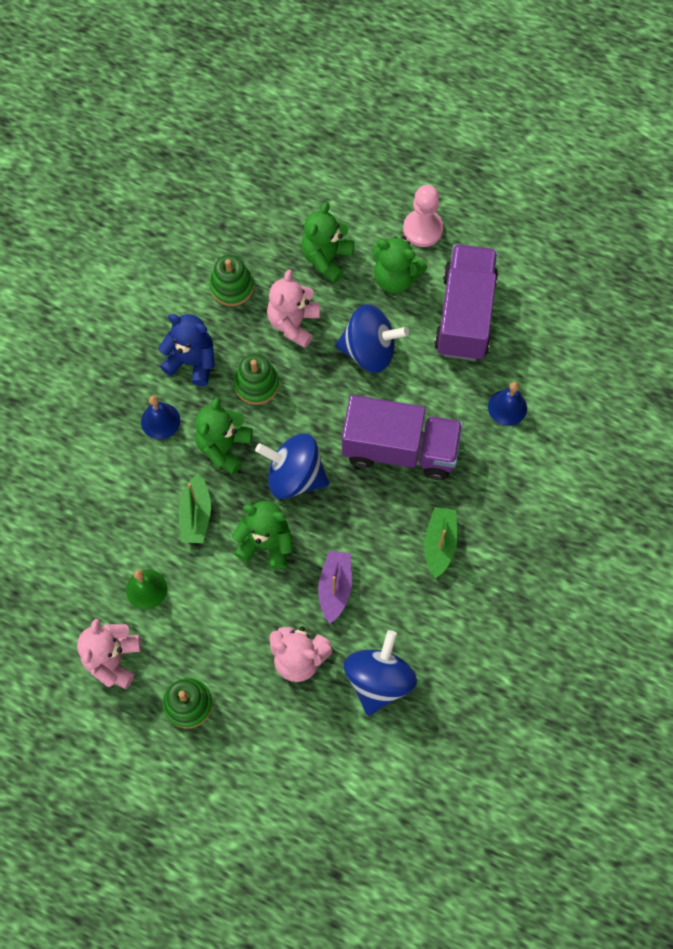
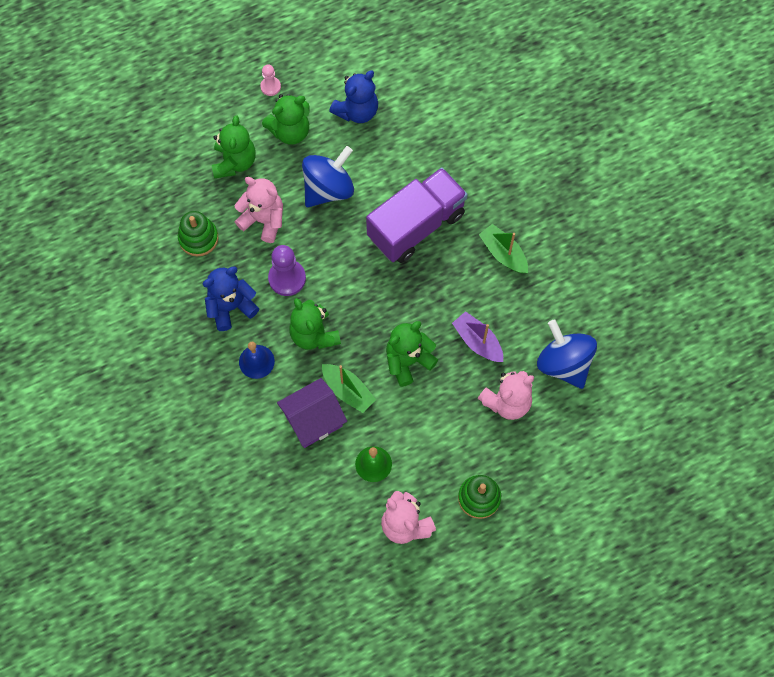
camera: 50 degrees left, 0 degrees up
(146, 508) = (313, 420): none -> purple house
(256, 384) = (287, 278): green stacking toy -> purple pawn
(293, 323) = (263, 220): pink teddy bear -> pink teddy bear turned 150 degrees clockwise
(294, 476) = (376, 306): blue spinning top -> none
(326, 258) = (234, 162): green teddy bear -> green teddy bear turned 150 degrees counterclockwise
(422, 229) = (270, 87): pink pawn -> pink pawn, size x0.57
(465, 315) = (357, 111): purple truck -> blue teddy bear
(507, 407) = (445, 138): blue bell -> none

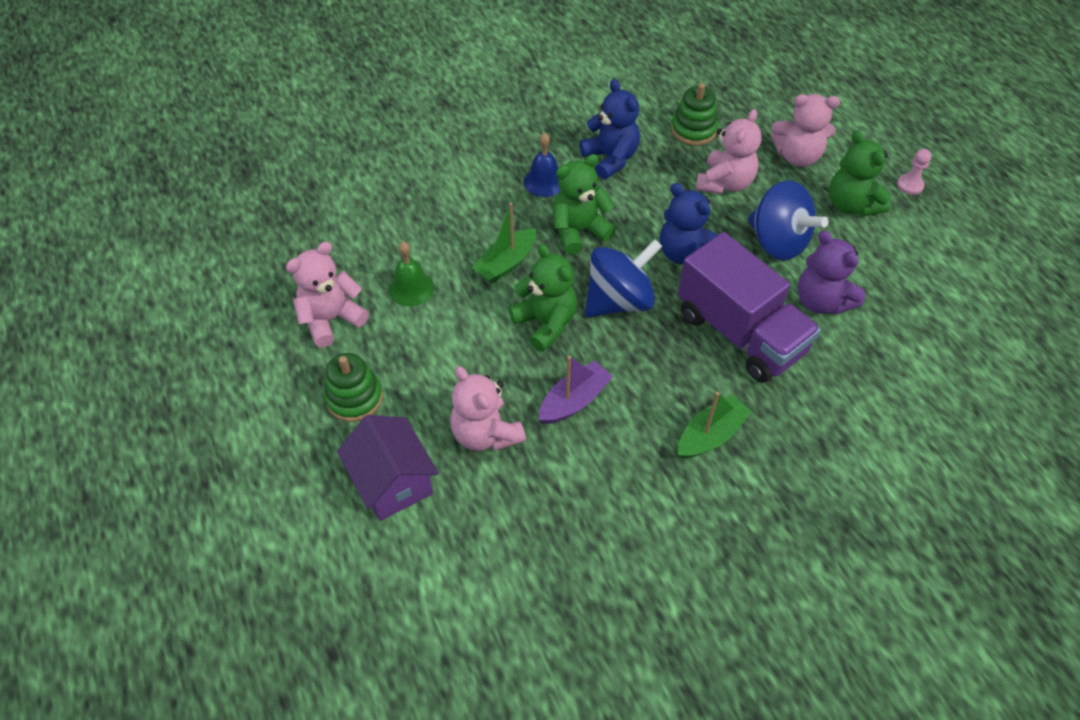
camera: 90 degrees right, 15 degrees down
(234, 162) = (797, 156): green teddy bear -> pink teddy bear
(287, 278) = (650, 205): purple pawn -> none
(313, 420) = (470, 232): purple house -> purple house (393, 482)
(357, 111) = (898, 269): blue teddy bear -> blue teddy bear (684, 252)
(387, 167) = (821, 301): none -> purple teddy bear
(563, 363) = (542, 508): blue spinning top -> blue spinning top (619, 301)

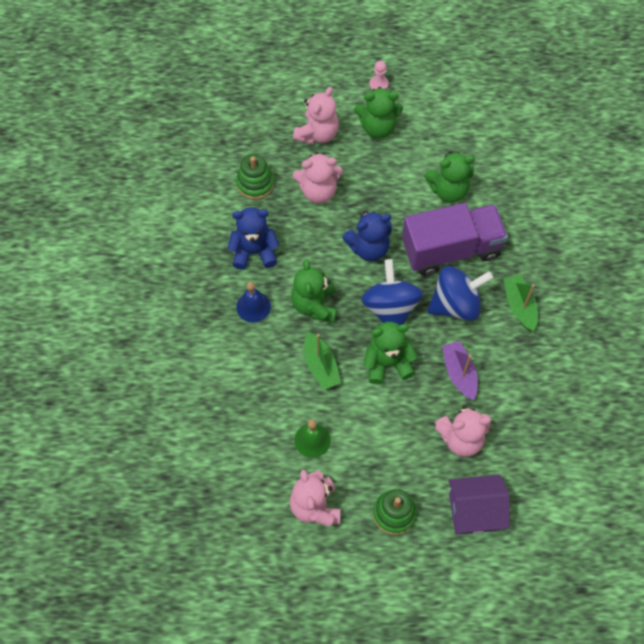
camera: 65 degrees left, 10 degrees up
(724, 183) = (318, 191): pink teddy bear -> pink teddy bear turned 120 degrees clockwise
(778, 242) = (388, 187): blue spinning top -> blue spinning top (456, 304)
(821, 301) = (448, 190): purple teddy bear -> green teddy bear

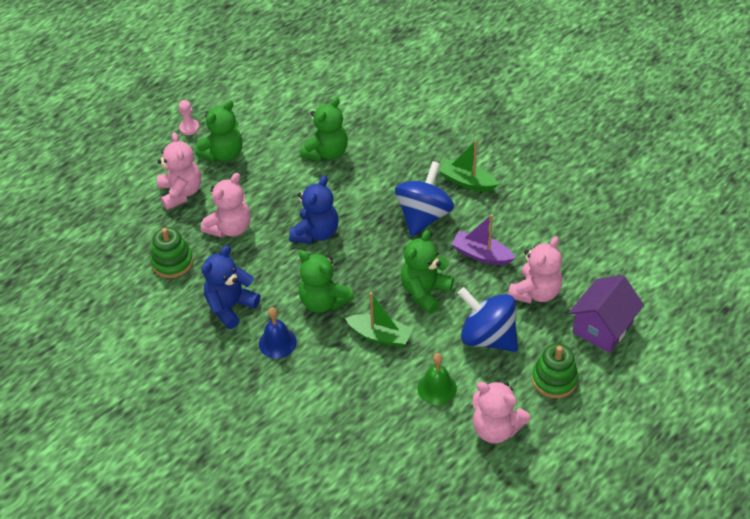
camera: 45 degrees left, 15 degrees down
(390, 308) = (382, 256): blue spinning top -> blue spinning top (487, 337)
(451, 249) = (376, 186): purple truck -> none

